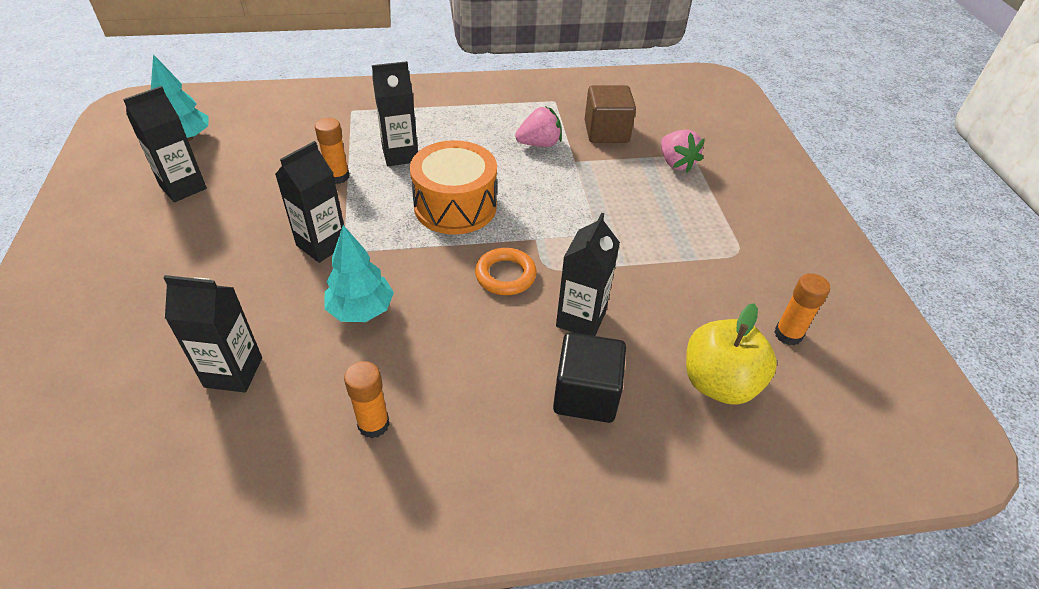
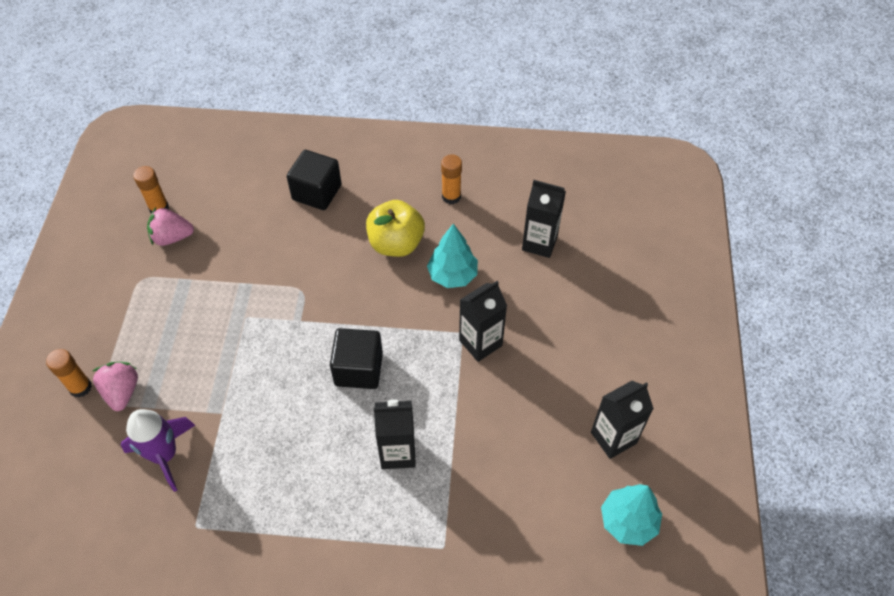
camera: 165 degrees left, 10 degrees up
(338, 177) = (464, 428): orange glue stick -> orange glue stick (80, 387)
(455, 206) = (358, 369): orange drum -> black cube
(505, 275) = (337, 288): orange ring -> none
(539, 144) = (247, 446): pink strawberry -> pink strawberry (172, 237)
(581, 319) = (296, 242): black carton -> none
(606, 132) = (165, 455): brown cube -> purple rocket
(719, 383) = (229, 186): yellow apple -> yellow apple (396, 243)

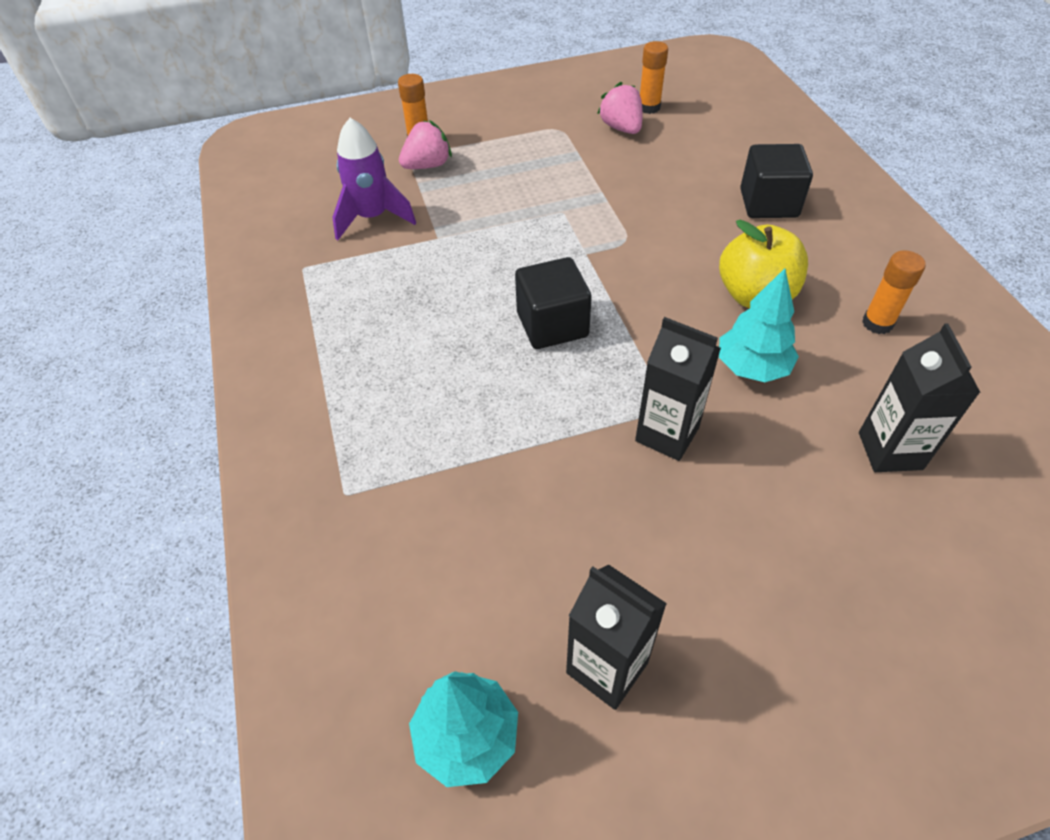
camera: 70 degrees right, 5 degrees down
(398, 452) = (458, 401): black carton -> none

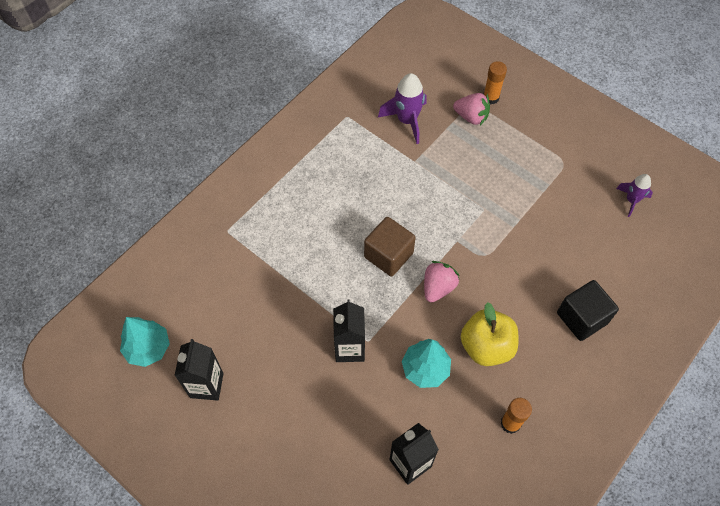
camera: 55 degrees right, 10 degrees up
(552, 325) = (388, 255): black cube -> brown cube
(621, 128) = (594, 196): pink strawberry -> pink strawberry (438, 287)
(649, 107) = (631, 200): orange glue stick -> purple rocket

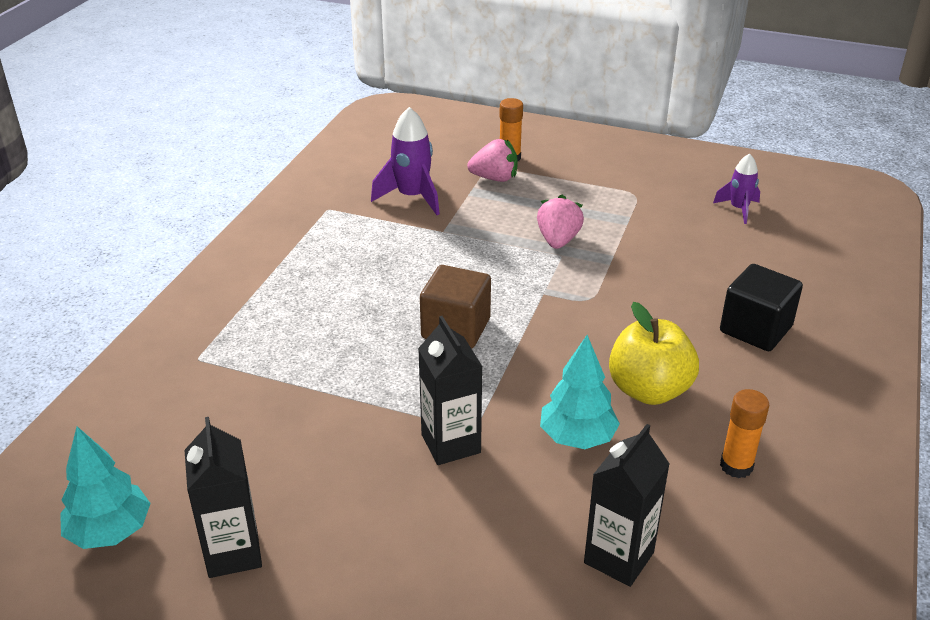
camera: 20 degrees left, 25 degrees down
(438, 287) = (544, 345): pink strawberry -> pink strawberry (558, 240)

